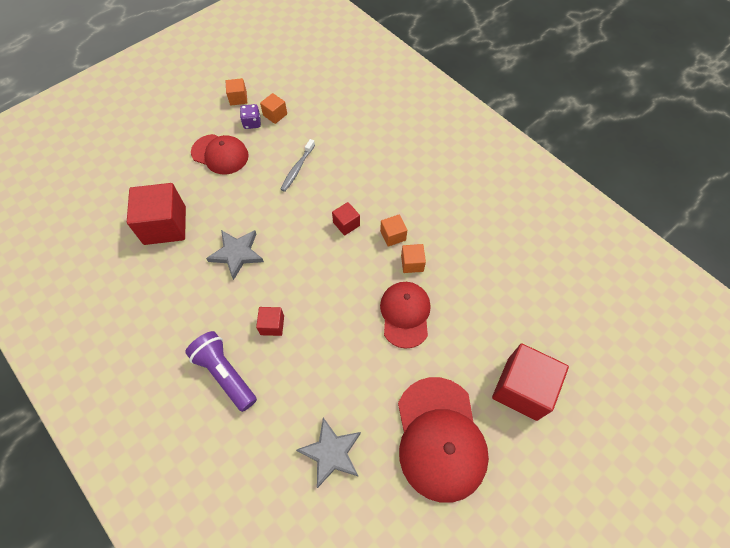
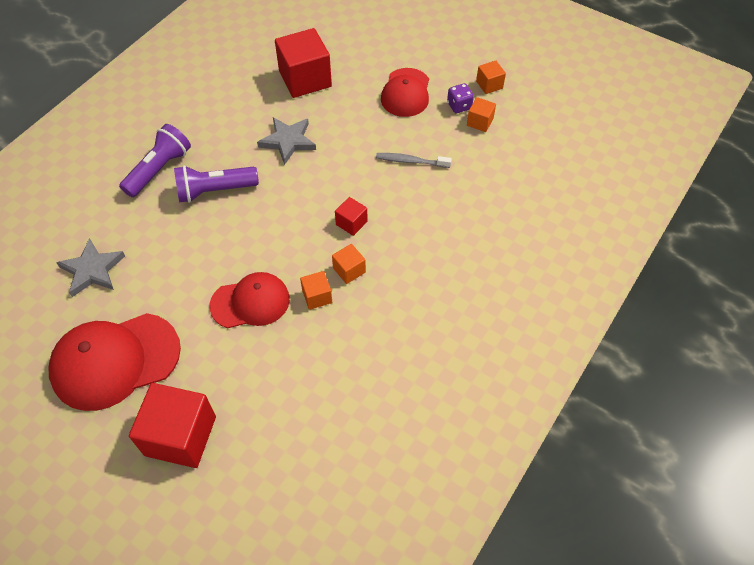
camera: 75 degrees right, 5 degrees down
(272, 325) = (215, 191): red cube -> purple flashlight

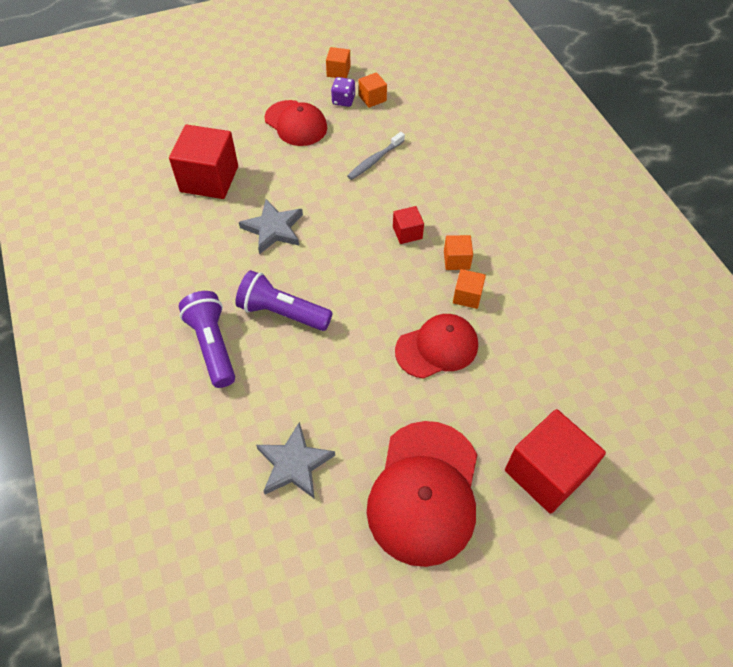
camera: 55 degrees left, 0 degrees up
(215, 191) = (282, 312): purple flashlight -> purple flashlight turned 90 degrees clockwise
(250, 302) = (437, 347): red cap -> red cap turned 45 degrees clockwise

